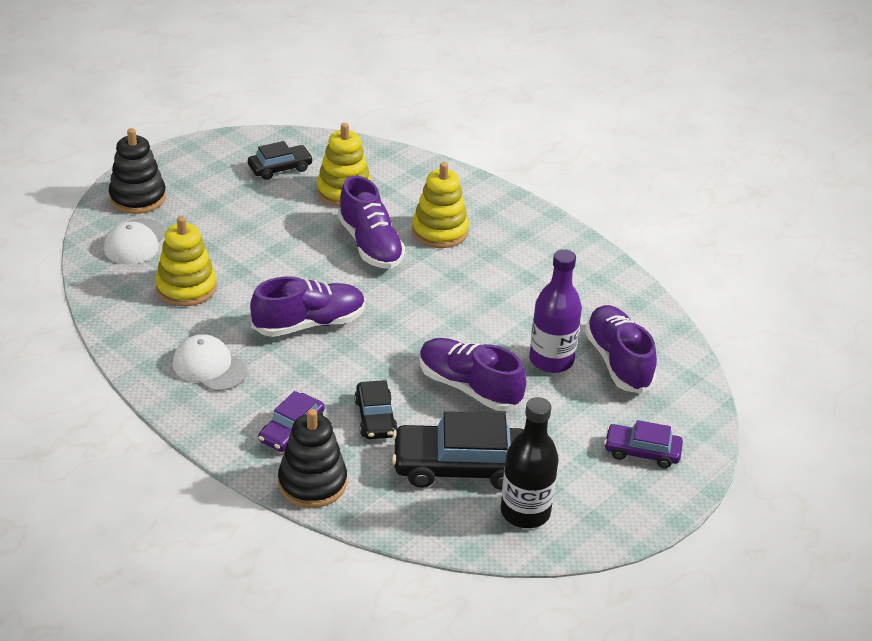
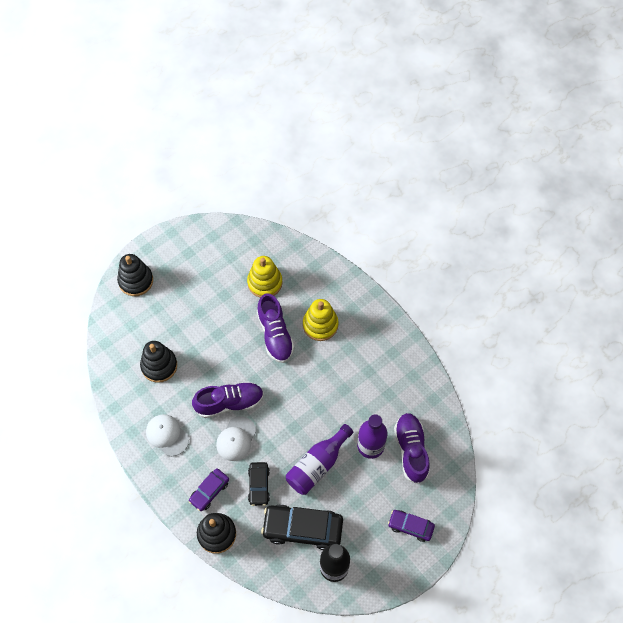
camera: 10 degrees right, 25 degrees up
(135, 242) = (131, 322): white cap -> white cap (236, 439)
(186, 287) = (159, 365): yellow stacking toy -> black stacking toy
(280, 168) = (227, 258): black car -> none
(469, 387) = (317, 465): purple shoe -> purple bottle

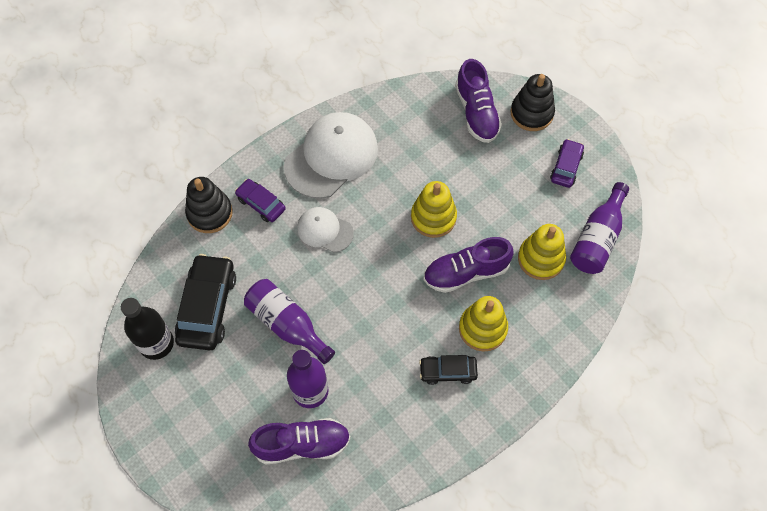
camera: 90 degrees right, 0 degrees up
(159, 365) = (419, 144): black stacking toy -> none
(167, 435) = (331, 157): white cap -> white cap, size x1.83
(227, 356) = (433, 217): none -> yellow stacking toy
(229, 403) = (371, 221): purple shoe -> purple shoe (476, 112)
(249, 244) = (597, 238): none -> purple bottle
(259, 485) = (265, 257): black car -> black car (448, 371)
(410, 526) = (199, 439): purple car -> purple car (566, 167)

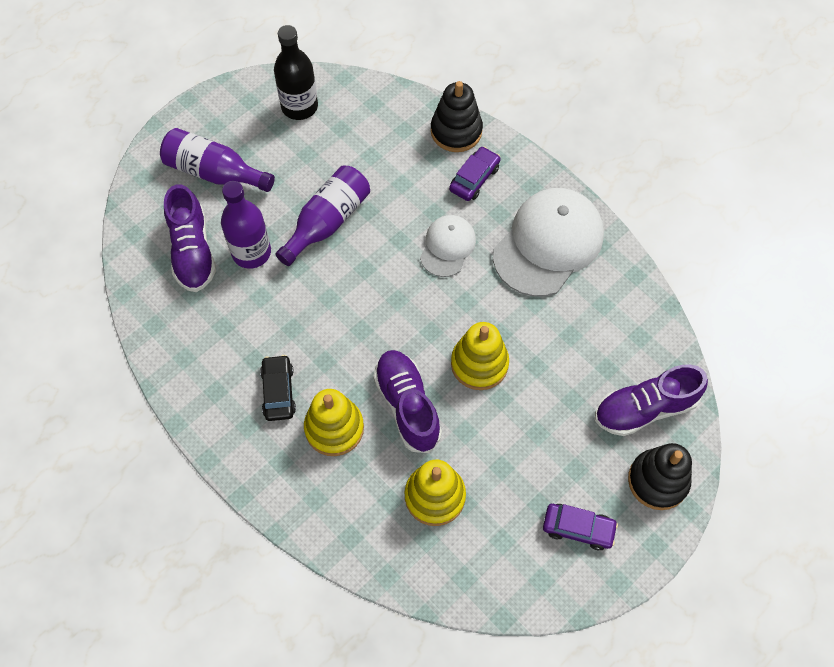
camera: 85 degrees right, 0 degrees up
(207, 307) = (343, 145): black car -> none
(331, 157) = (548, 244): white cap -> white cap turned 90 degrees counterclockwise
(597, 238) = (472, 570): purple bottle -> purple bottle (214, 172)

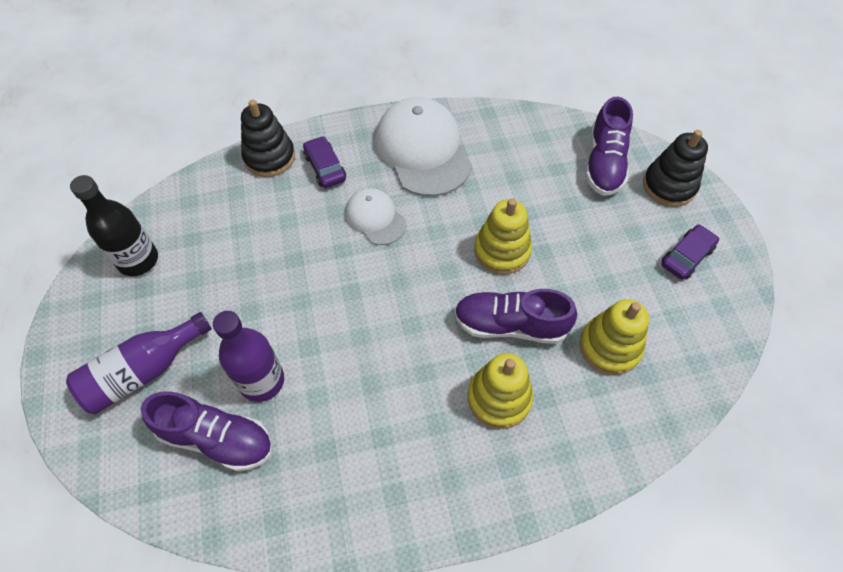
camera: 60 degrees left, 5 degrees down
(278, 391) = (431, 430): black car -> none
(327, 222) = (280, 298): purple bottle -> none

